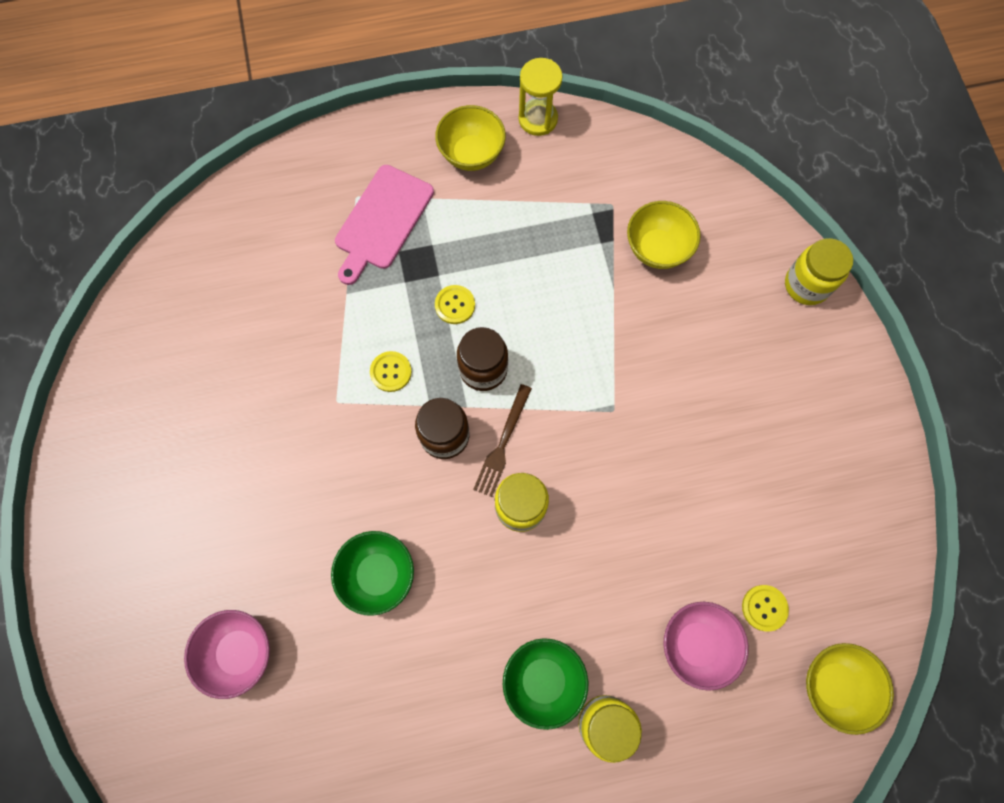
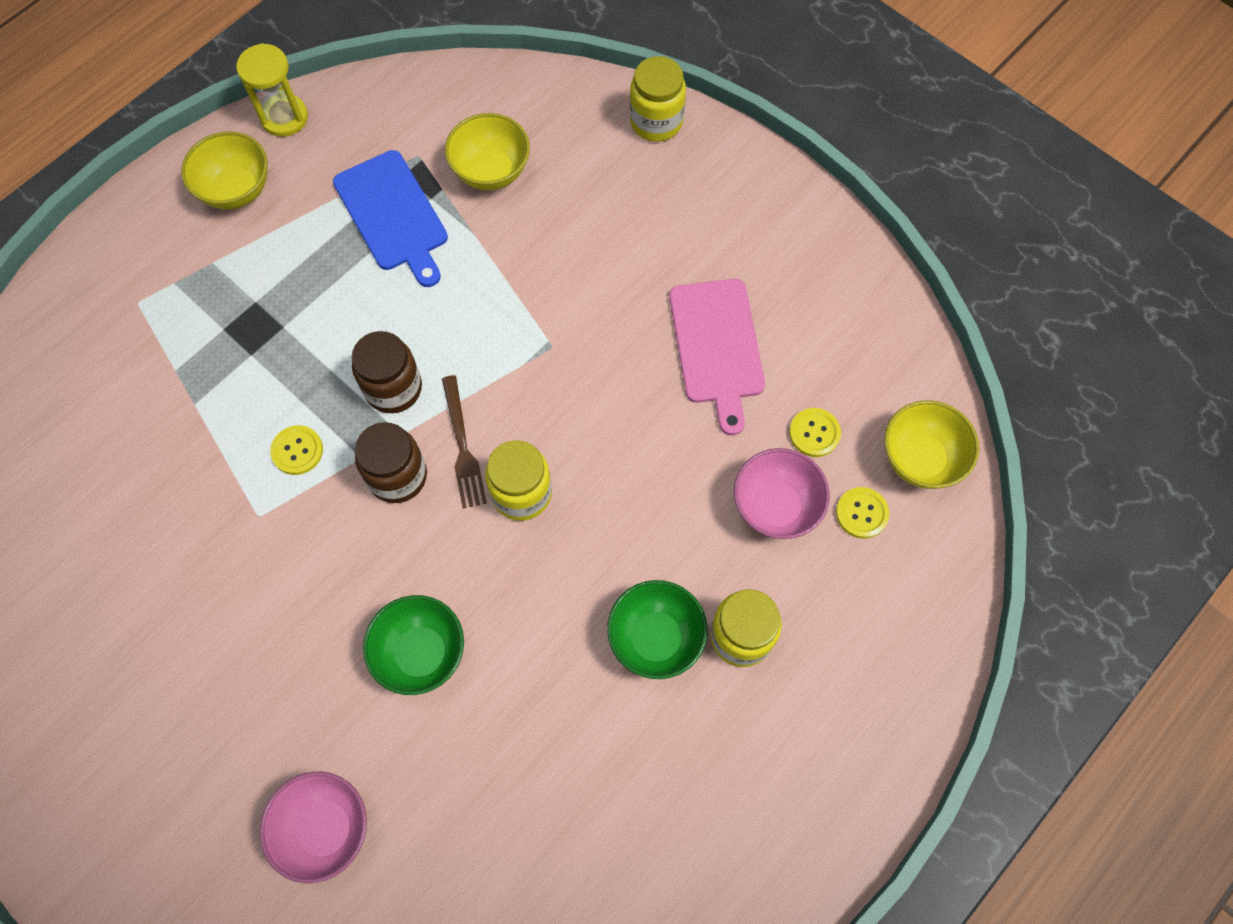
camera: 35 degrees left, 5 degrees down
(382, 221) = (184, 310): pink cutting board -> pink cutting board (717, 347)
(455, 305) = (321, 345): yellow button -> yellow button (861, 513)
(565, 239) = (393, 215): none -> blue cutting board

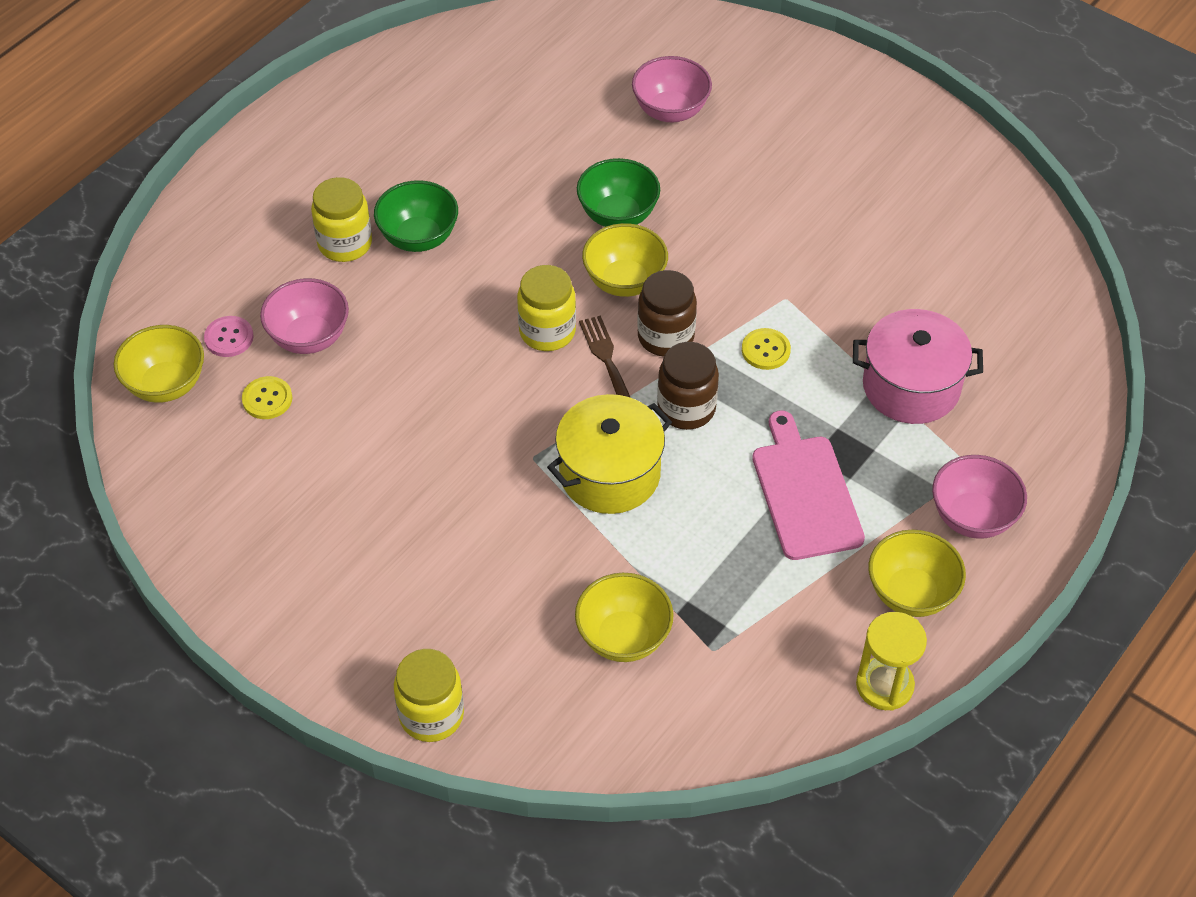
camera: 175 degrees right, 15 degrees down
(156, 254) = (972, 517): none -> pink bowl
(163, 395) = (911, 386): none -> pink pot
(393, 215) = (726, 578): blue cutting board -> none
(429, 554) = (624, 281): none -> yellow bowl
(480, 323) = (610, 474): none -> yellow pot
(717, 347) = (361, 469): pink cutting board -> pink cutting board (805, 492)
(861, 513) = (229, 338): yellow button -> pink button

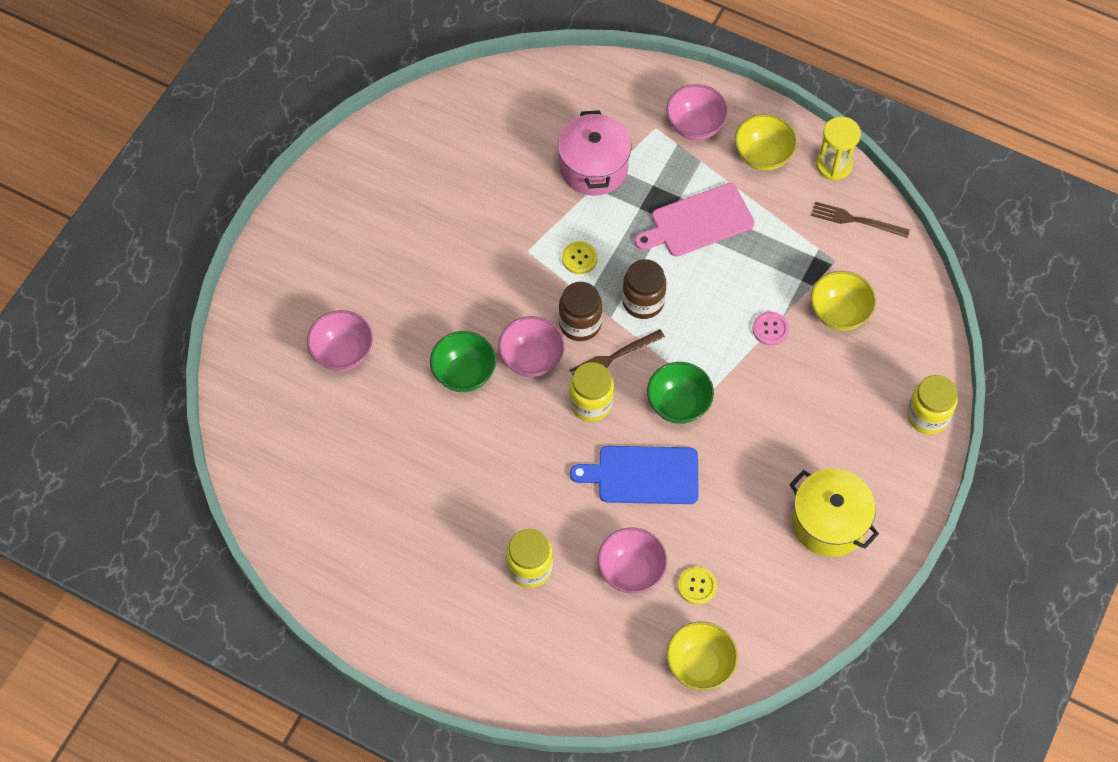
camera: 100 degrees left, 10 degrees up
(229, 338) = (644, 631): pink button -> pink button (770, 329)
(419, 237) = (513, 513): green bowl -> green bowl (678, 404)
(433, 369) = (643, 475): none -> blue cutting board
(610, 474) = (711, 341): yellow pot -> yellow pot (829, 522)
(624, 281) = (531, 359): yellow bowl -> pink bowl
(780, 694) = (856, 220): none -> brown fork

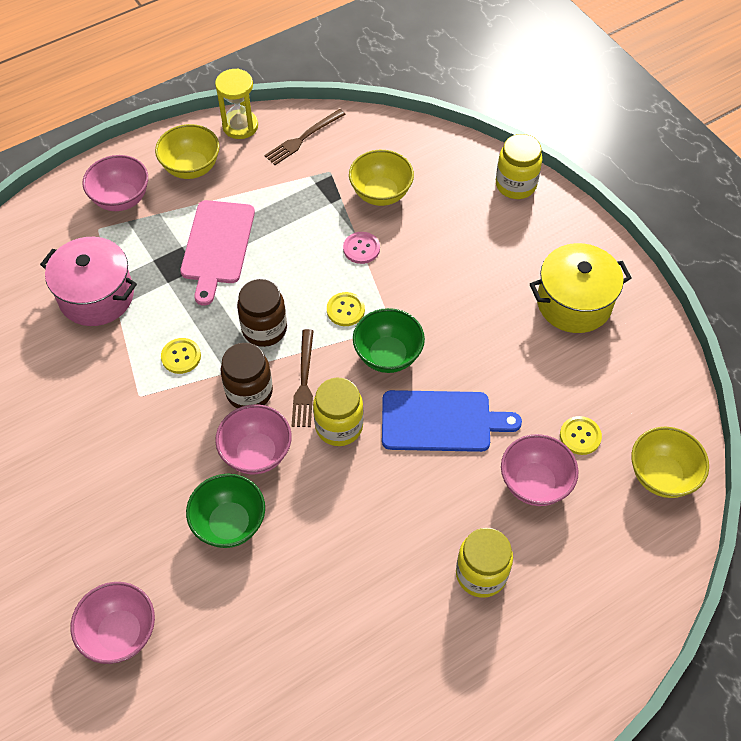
camera: 60 degrees left, 5 degrees down
(643, 475) = (441, 421): blue cutting board -> blue cutting board turned 120 degrees counterclockwise
(701, 350) = (345, 310): none -> yellow button

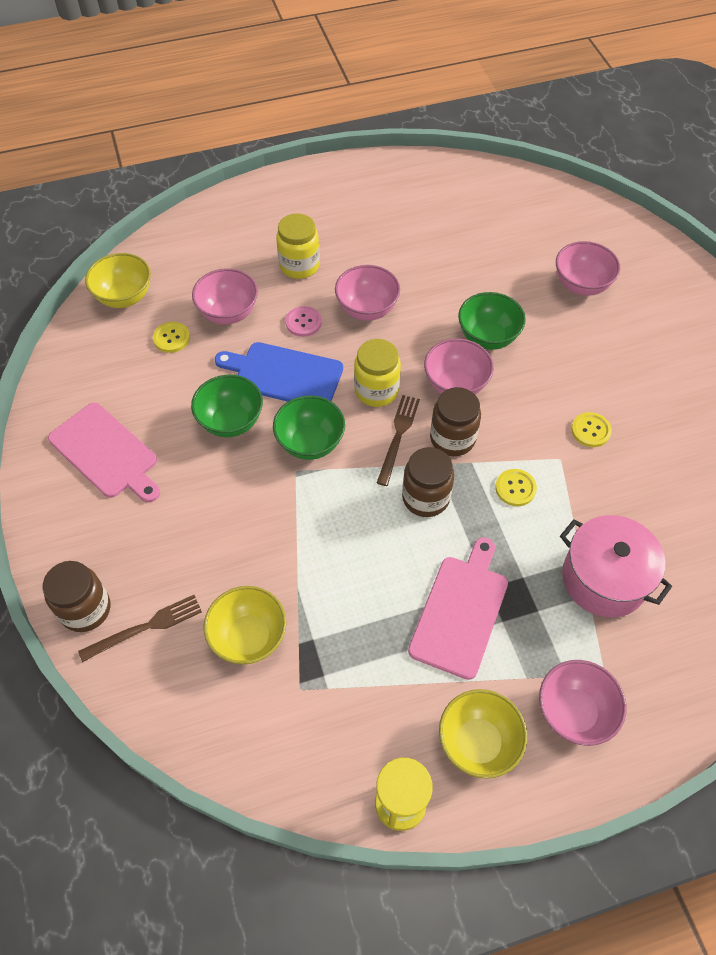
camera: 165 degrees left, 0 degrees up
(303, 138) = (319, 756): brown fork -> brown fork (145, 627)
(345, 310) = (337, 499): yellow button -> yellow button (590, 430)
(361, 248) = (297, 567): pink button -> pink button (303, 322)
(378, 528) = (367, 309): none -> pink bowl
(473, 359) = (231, 421): none -> green bowl
(515, 185) = (85, 609): yellow jar -> brown jar
(574, 303) = (106, 453): yellow pot -> pink cutting board

